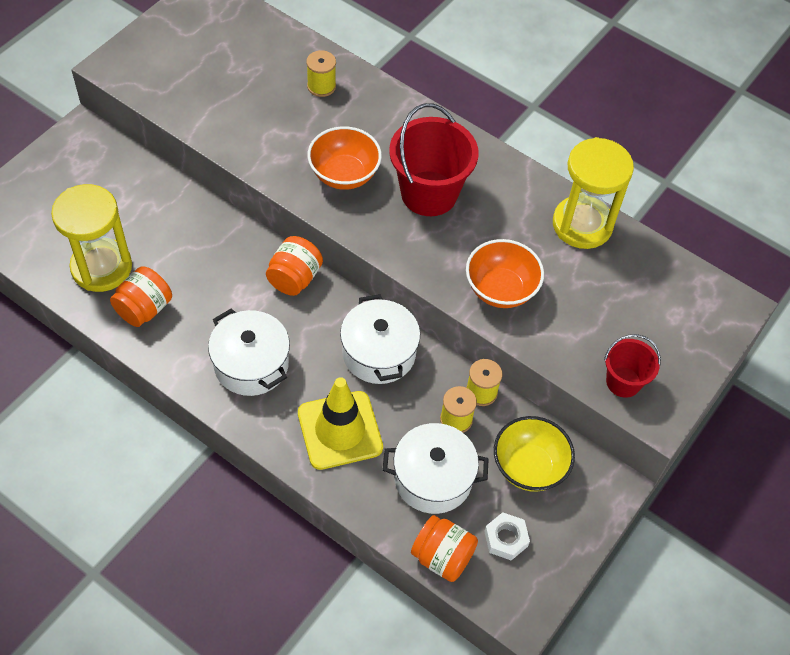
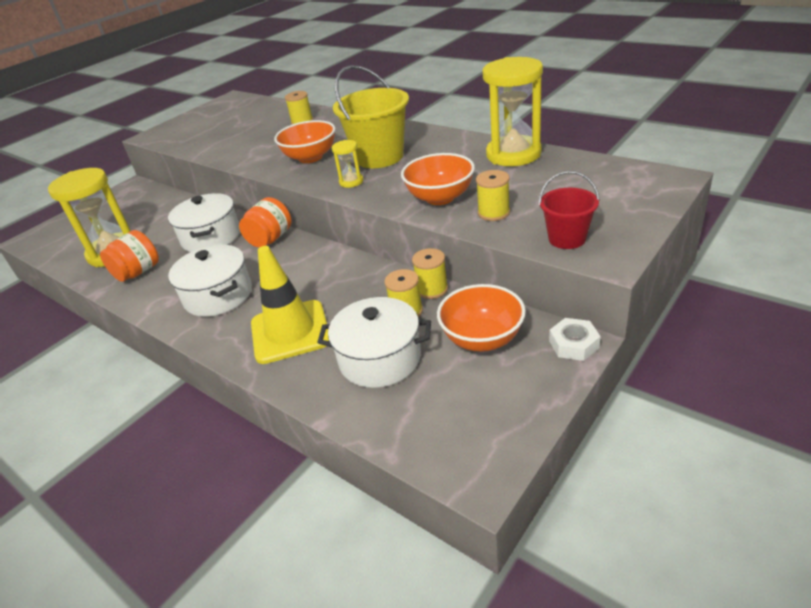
camera: 10 degrees right, 20 degrees down
(379, 353) = (336, 275): white pot -> white pot (211, 237)
(399, 237) = (351, 182): none -> yellow hourglass
(429, 193) = (379, 157): red bucket -> yellow bucket
(442, 557) = (385, 426): orange jar -> none
(506, 538) = (458, 402): white nut -> white nut (574, 344)
(529, 467) = (482, 339): yellow bowl -> orange bowl
(556, 327) = (493, 213): none -> yellow spool

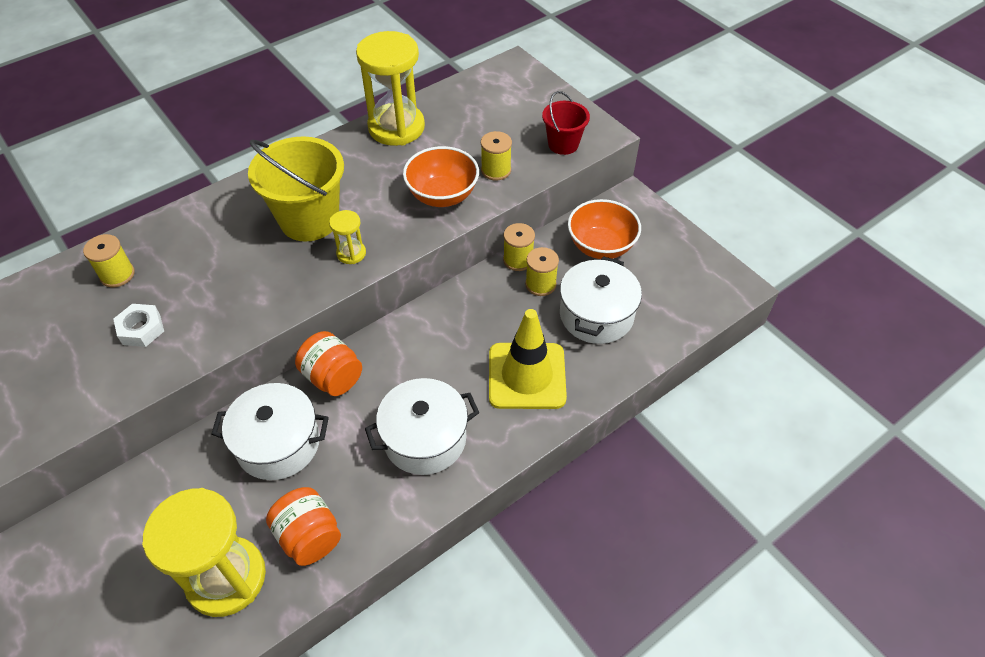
camera: 80 degrees left, 15 degrees up
(310, 157) = (249, 280): orange bowl -> none
(574, 344) = (629, 200): white nut -> white nut (141, 329)

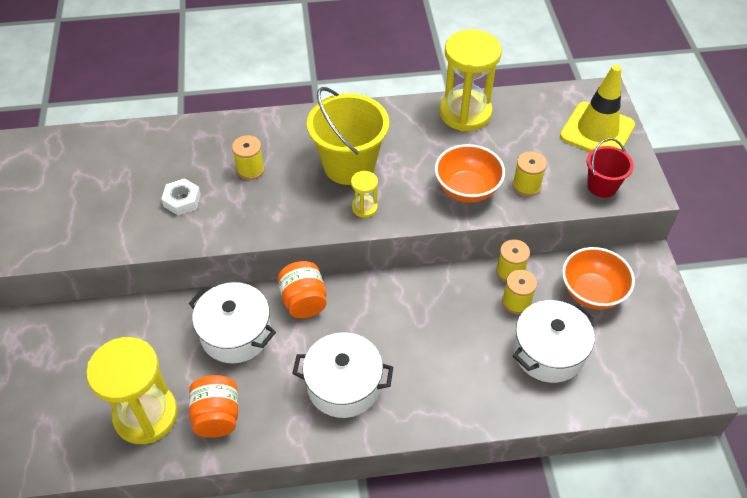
camera: 30 degrees right, 0 degrees up
(117, 274) = (189, 150): yellow spool -> yellow spool (250, 169)
(527, 376) = (455, 375): yellow traffic cone -> yellow traffic cone (597, 131)

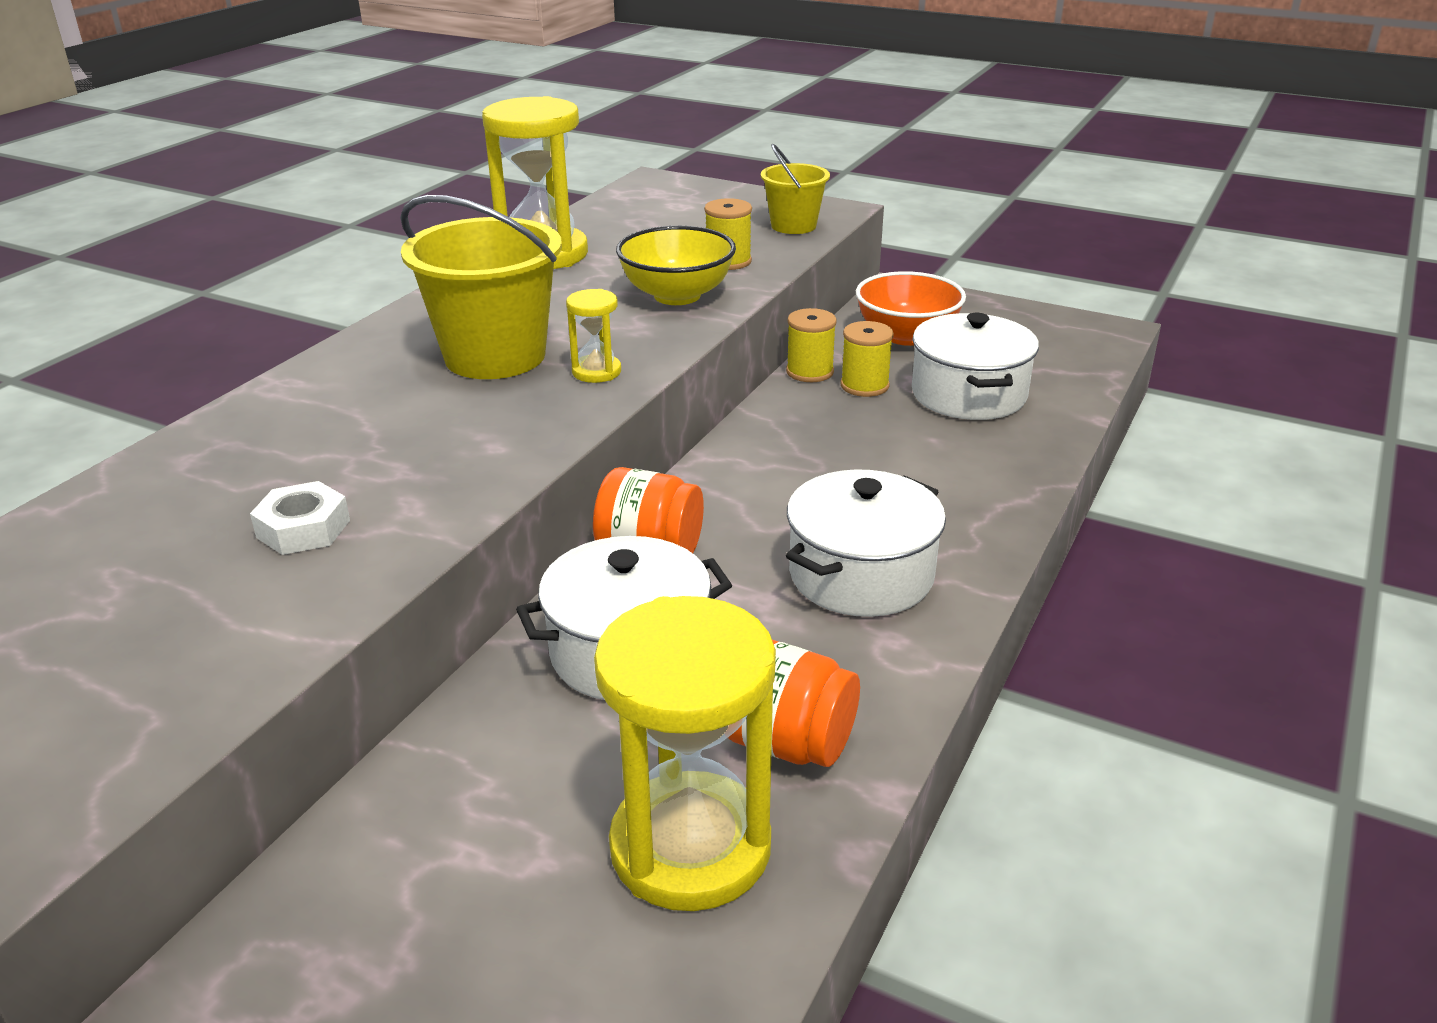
camera: 55 degrees left, 20 degrees down
(250, 169) = (355, 438): yellow spool -> none
(467, 189) = (677, 295): orange bowl -> yellow bowl
(597, 131) = (704, 201): yellow traffic cone -> none
(602, 186) = (793, 226): red bucket -> yellow bucket

